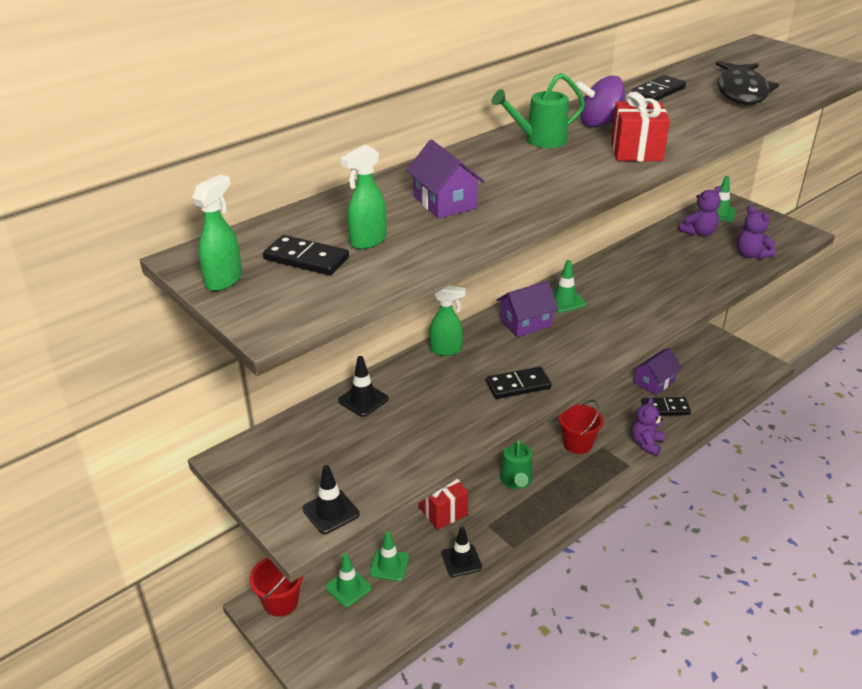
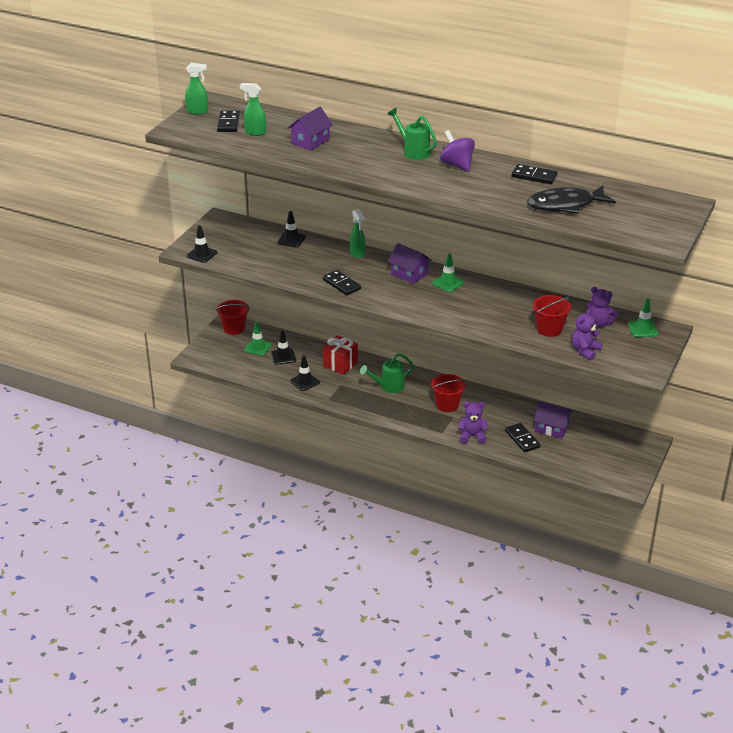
camera: 65 degrees right, 0 degrees up
(389, 565) = (283, 357): green traffic cone -> black traffic cone
(636, 151) = (424, 182): red gift -> none
(699, 263) = (549, 329): none -> red bucket

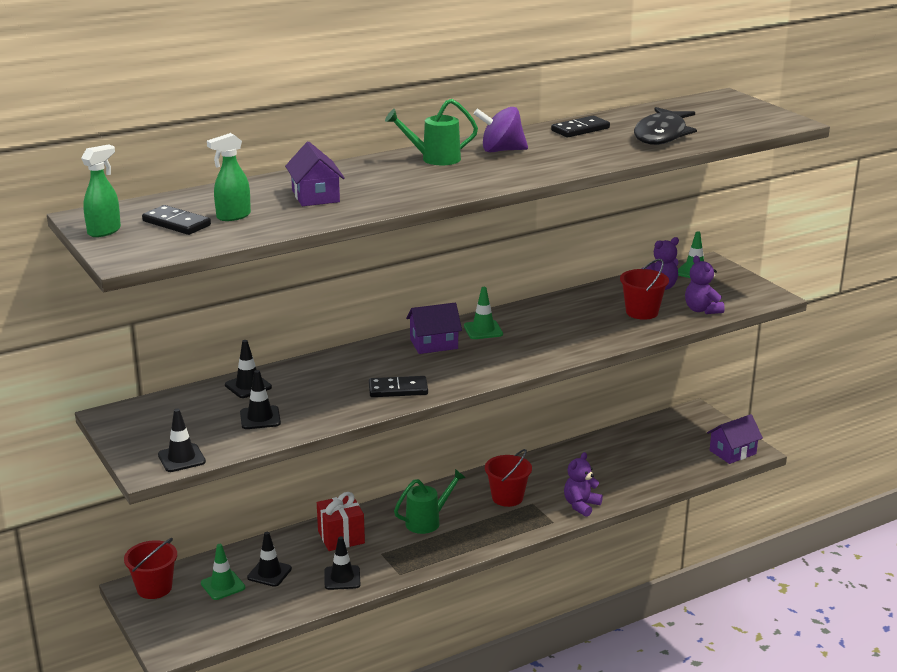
camera: 55 degrees left, 10 degrees down
(263, 257) = (260, 418): none -> black traffic cone
(357, 254) = (345, 357): green spray bottle -> none
(388, 386) = (427, 521): green watering can -> green watering can turned 135 degrees counterclockwise
(522, 439) = (618, 477): black domino -> none
(551, 428) = (618, 453): purple house -> purple house (732, 452)

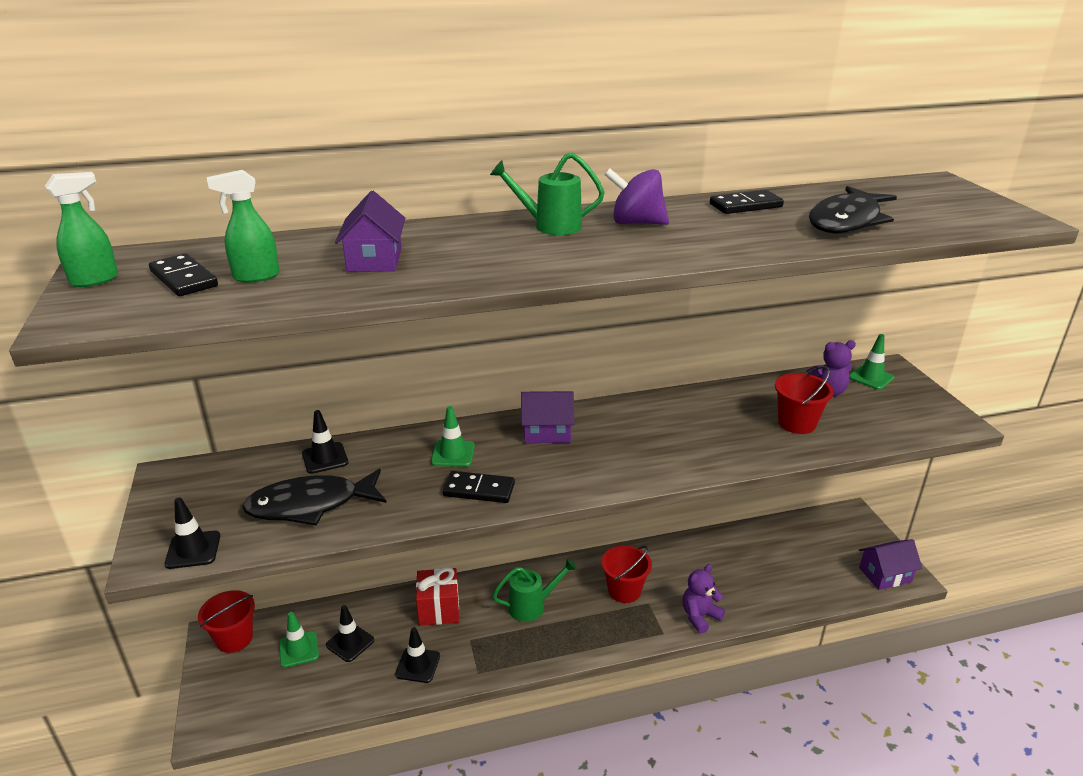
camera: 15 degrees right, 5 degrees up
(260, 418) = (310, 505): black traffic cone -> black fish
(483, 330) = (608, 421): green traffic cone -> green traffic cone (453, 454)
(702, 310) = (870, 430): purple teddy bear -> none

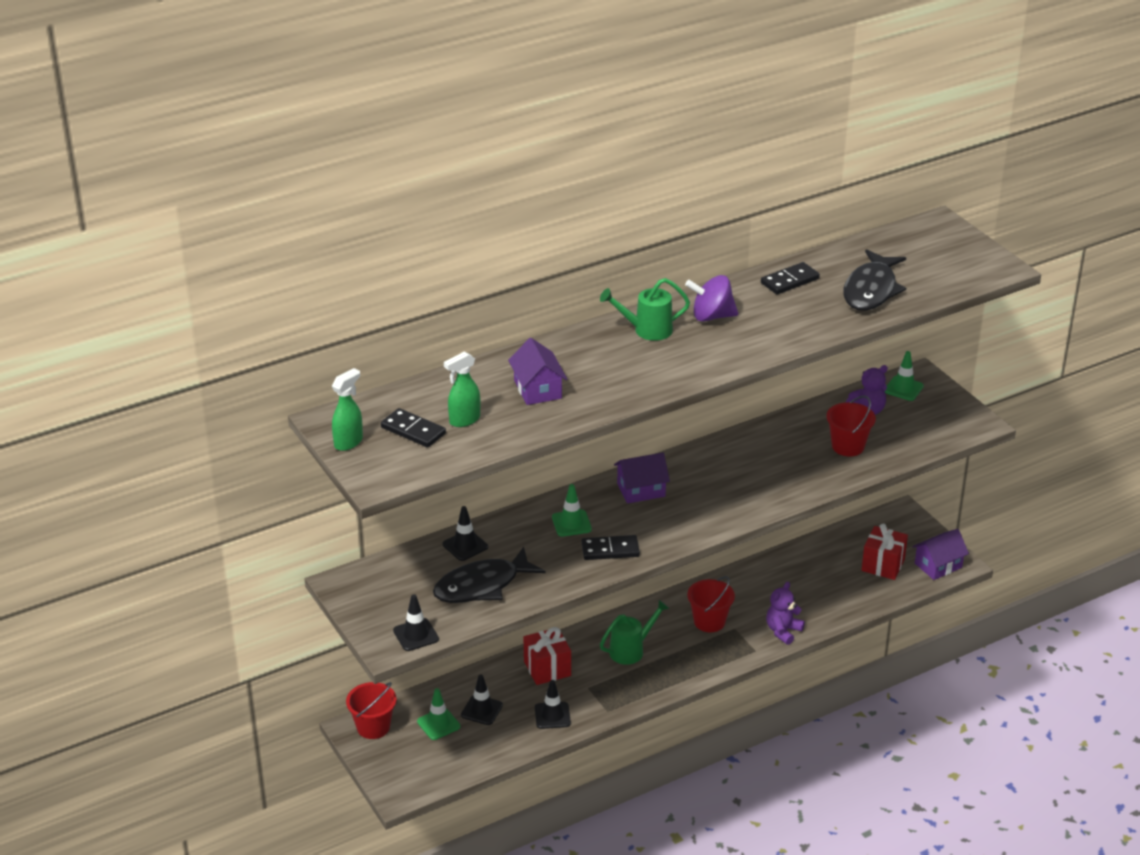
camera: 15 degrees left, 5 degrees up
(824, 563) = (883, 565): none -> red gift

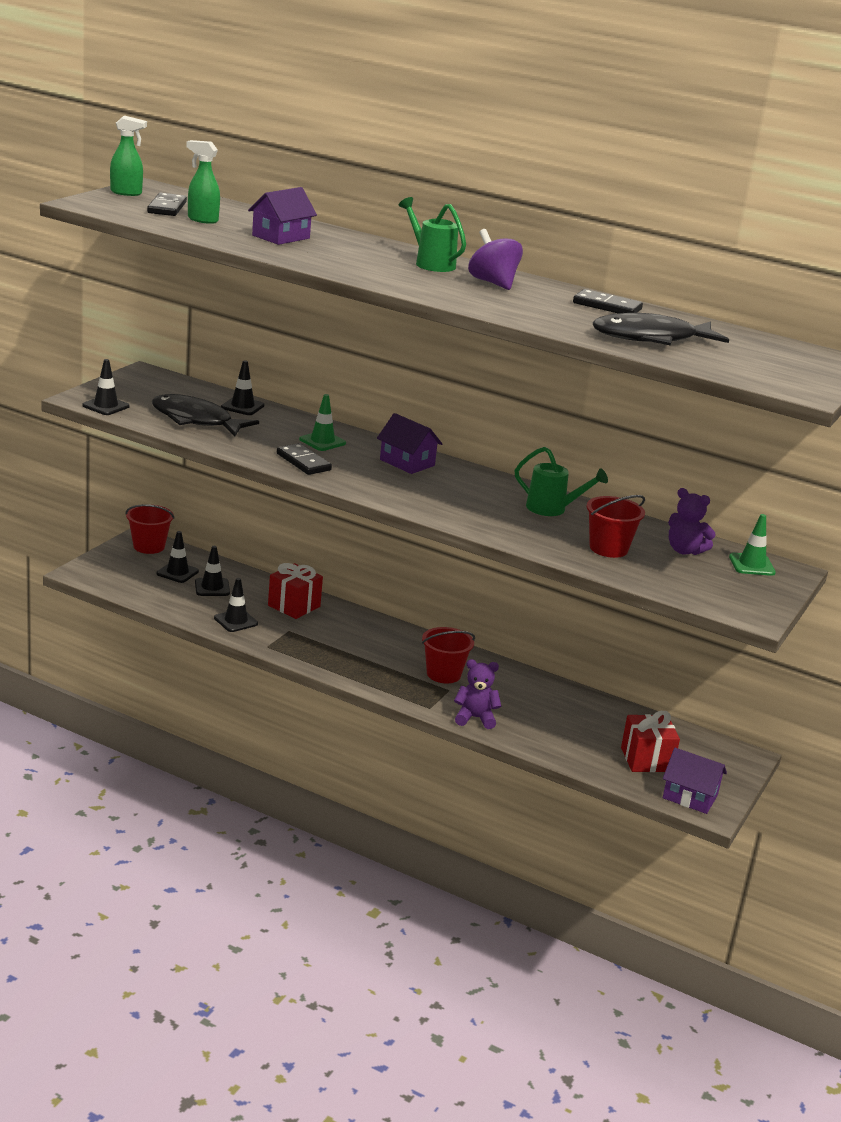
camera: 55 degrees right, 10 degrees down
(438, 724) = (177, 572): green traffic cone -> black traffic cone
(631, 650) = (360, 641): green watering can -> green watering can (552, 509)

